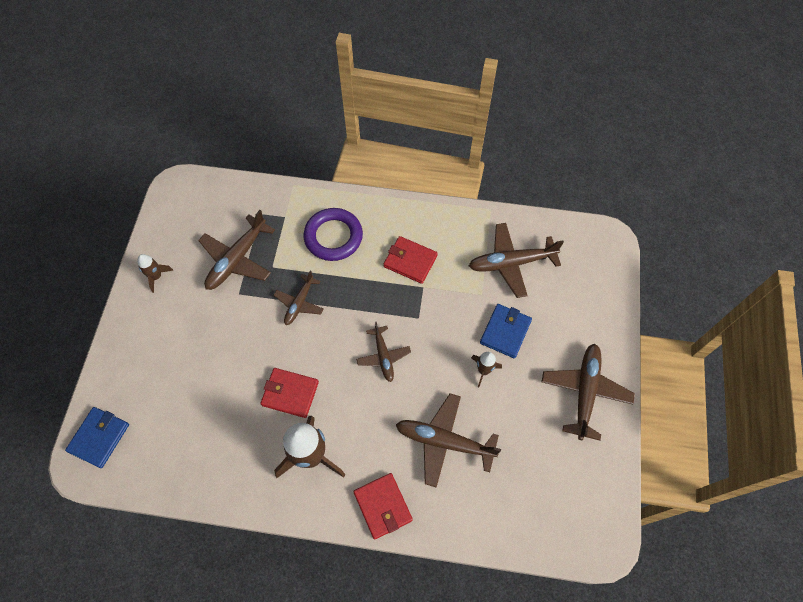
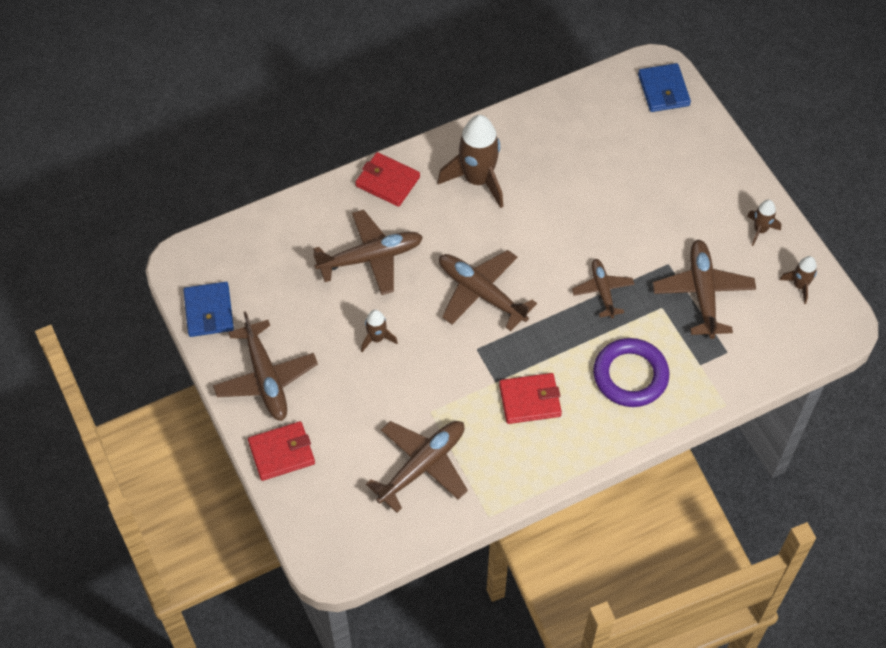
camera: 145 degrees right, 5 degrees down
(174, 224) = (799, 286): none -> brown rocket
(290, 393) = (538, 213): red wallet -> red wallet (281, 452)
(383, 356) = (481, 293): brown plane -> brown plane, size x1.63
(505, 332) = (380, 388): blue wallet -> blue wallet (209, 311)

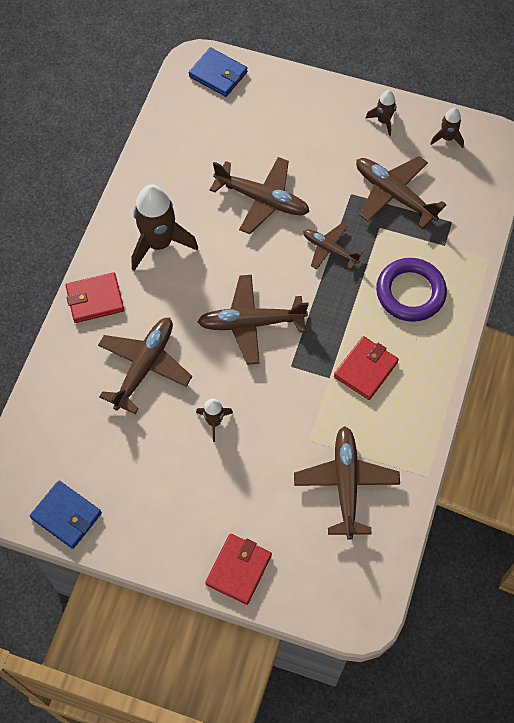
camera: 45 degrees left, 5 degrees up
(265, 377) = (165, 525): brown plane -> brown plane (262, 199)

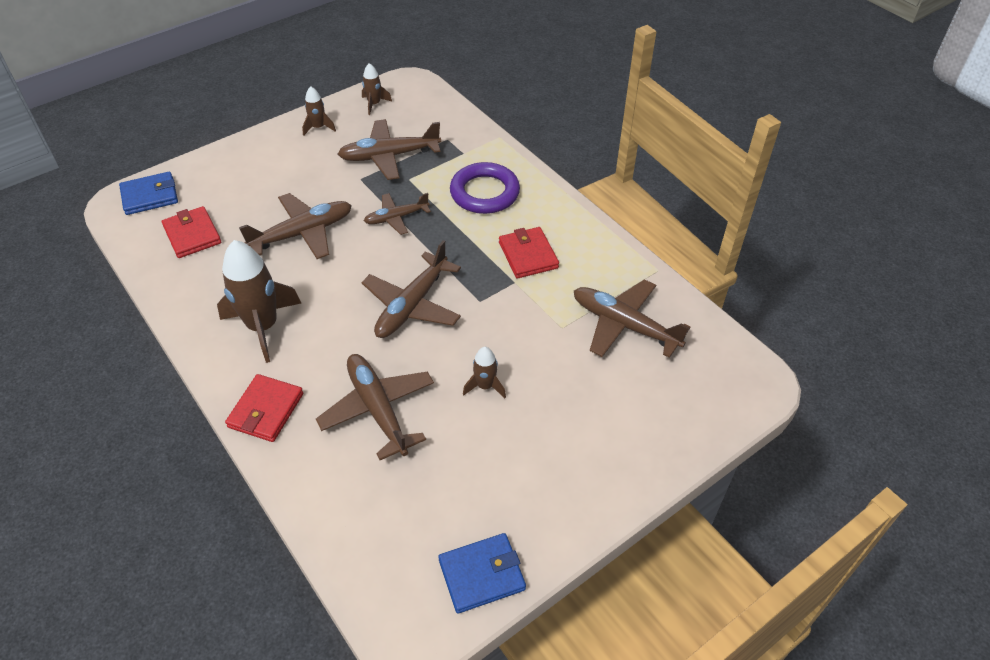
camera: 55 degrees left, 15 degrees down
(238, 569) = (652, 451): red wallet -> red wallet (192, 235)

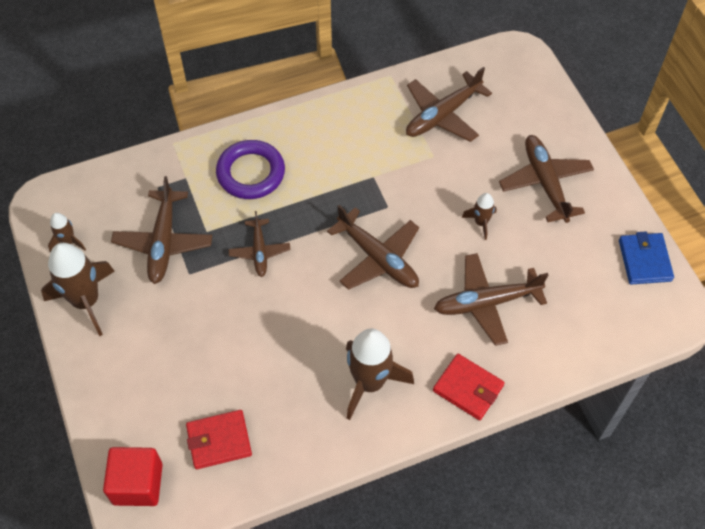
camera: 75 degrees left, 10 degrees up
(150, 196) = (137, 484): blue wallet -> red cube
(302, 233) = (253, 336): brown plane -> brown plane (545, 183)
(318, 127) = (86, 301): brown rocket -> brown rocket, size x2.01
(528, 255) = (344, 159): red wallet -> none

